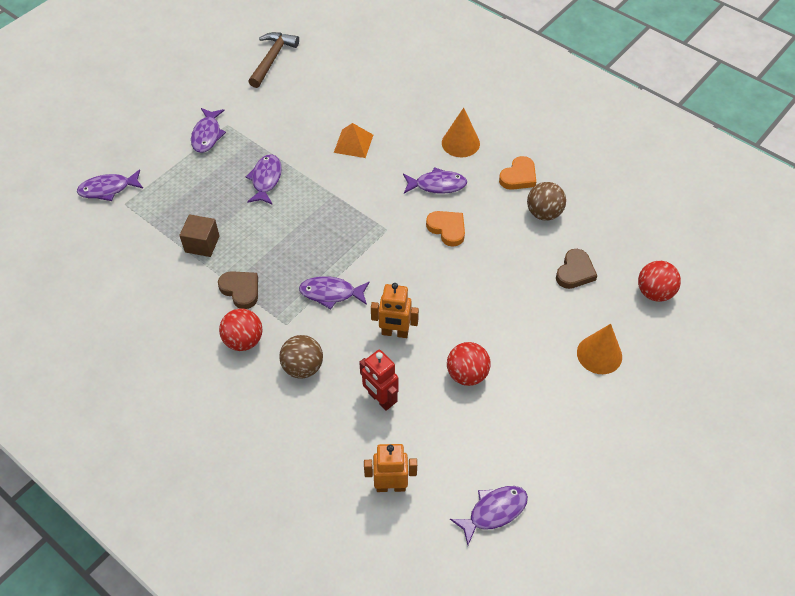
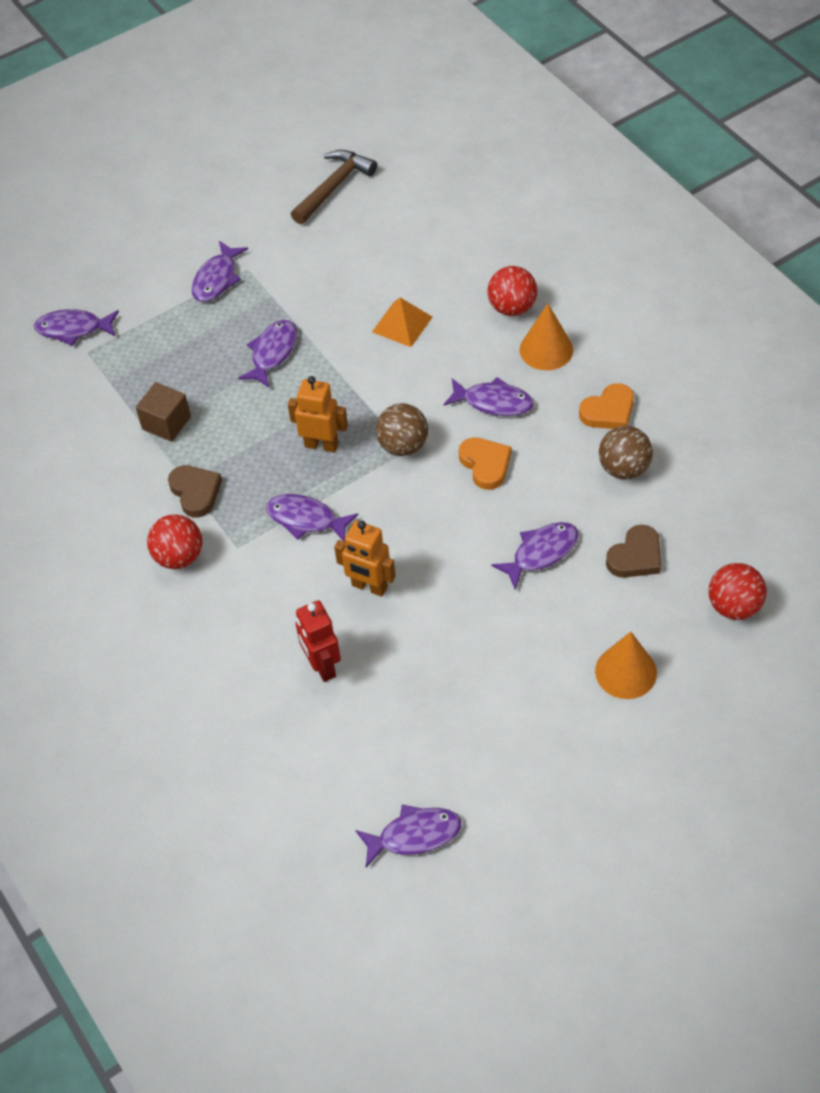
camera: 20 degrees right, 0 degrees up
(303, 367) = (240, 605): brown ball -> brown ball (403, 445)
(390, 486) = (298, 774): orange robot -> orange robot (321, 445)
(467, 374) = (442, 659): red ball -> red ball (512, 308)
(509, 283) = (541, 553): none -> purple fish

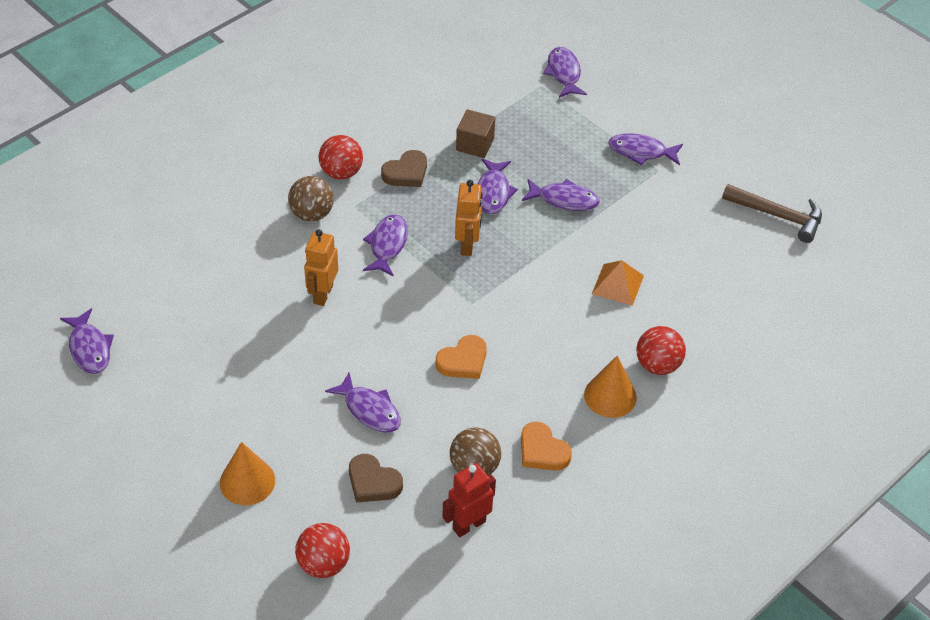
camera: 75 degrees right, 5 degrees down
(322, 666) = (243, 273): red robot -> red robot (468, 525)
(403, 445) = (476, 300): brown ball -> brown ball (312, 214)
(493, 402) = (537, 361): purple fish -> purple fish (493, 192)

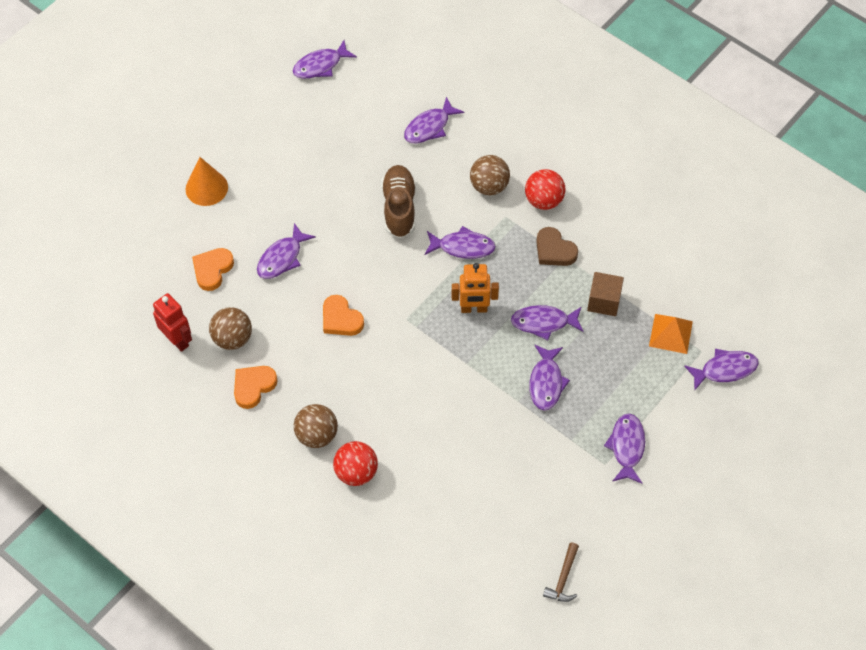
camera: 85 degrees right, 10 degrees up
(216, 255) = (429, 127): none -> purple fish
(322, 294) = (399, 208): orange robot -> brown shoe
(323, 564) = (137, 248): red ball -> none
(373, 482) = (212, 270): brown heart -> orange heart
(610, 396) = (317, 435): orange cone -> brown ball
(618, 284) = (447, 435): orange pyramid -> orange pyramid (671, 333)
(778, 216) = (563, 578): brown hammer -> brown hammer, size x0.61

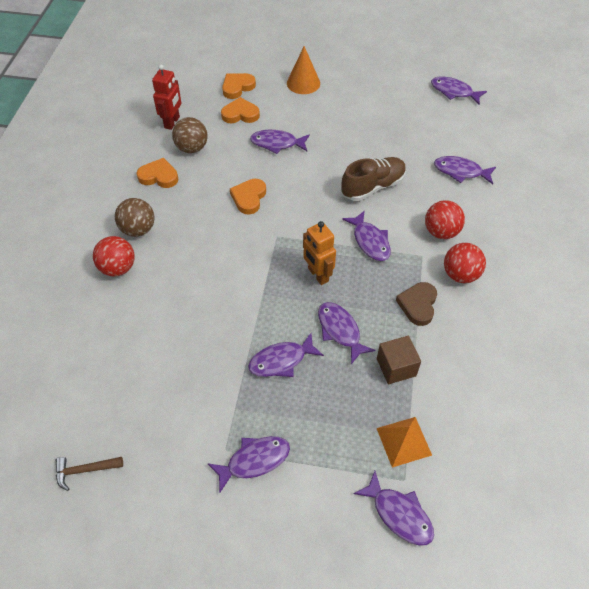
camera: 60 degrees right, 5 degrees down
(166, 252) = (237, 87): none -> orange heart
(489, 186) = (441, 232): brown ball -> red ball

